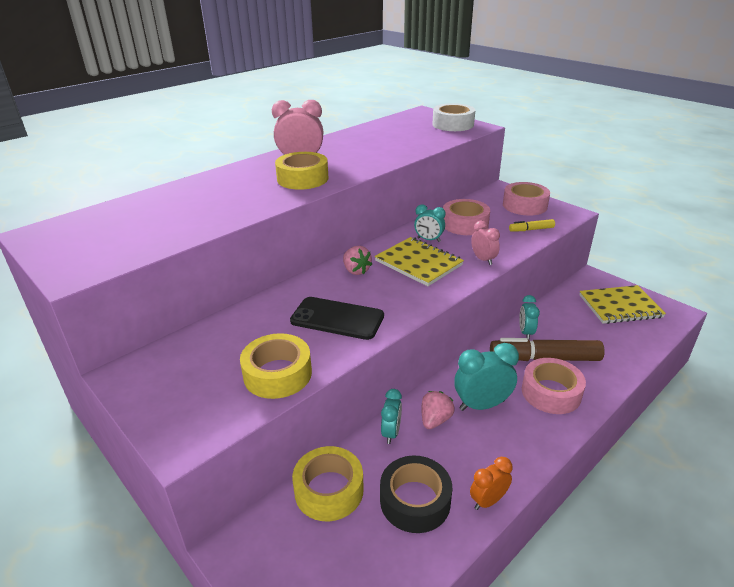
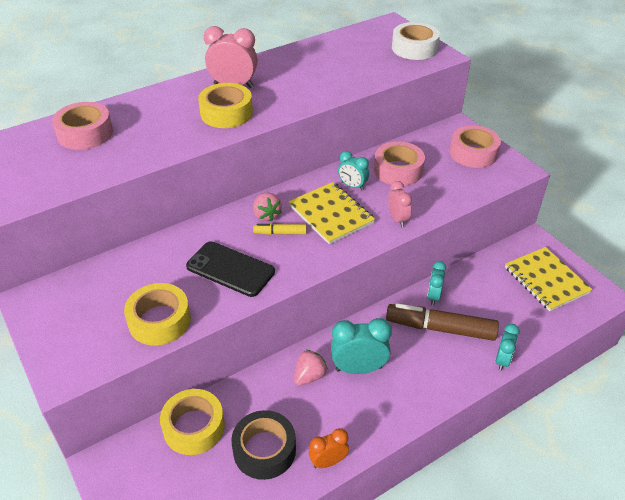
camera: 10 degrees right, 10 degrees up
(391, 433) = (265, 382): turquoise clock -> turquoise clock (502, 360)
(531, 229) = (465, 187): yellow marker -> yellow marker (280, 233)
(551, 392) = (430, 366): pink tape -> pink tape (85, 133)
(620, 306) = (546, 280): yellow notebook -> yellow notebook turned 60 degrees clockwise

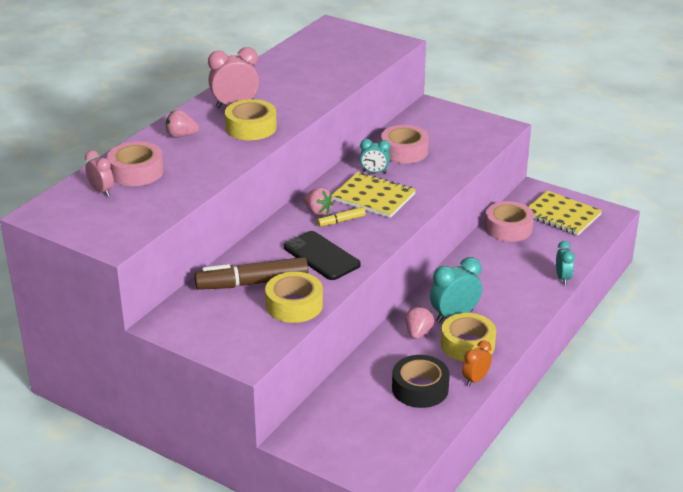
camera: 25 degrees left, 10 degrees down
(158, 105) = (181, 136): none -> pink strawberry
(194, 427) = (350, 393): yellow tape -> yellow tape (467, 345)
(230, 269) = (321, 256): black phone -> black phone turned 45 degrees clockwise
(398, 219) = (432, 186): pink clock -> pink clock (101, 191)
(414, 48) = (371, 41): white tape -> none
(433, 296) = (479, 251): turquoise clock -> none
(440, 328) = (500, 271): brown marker -> brown marker (252, 283)
(473, 153) = (458, 123): pink tape -> pink tape (508, 228)

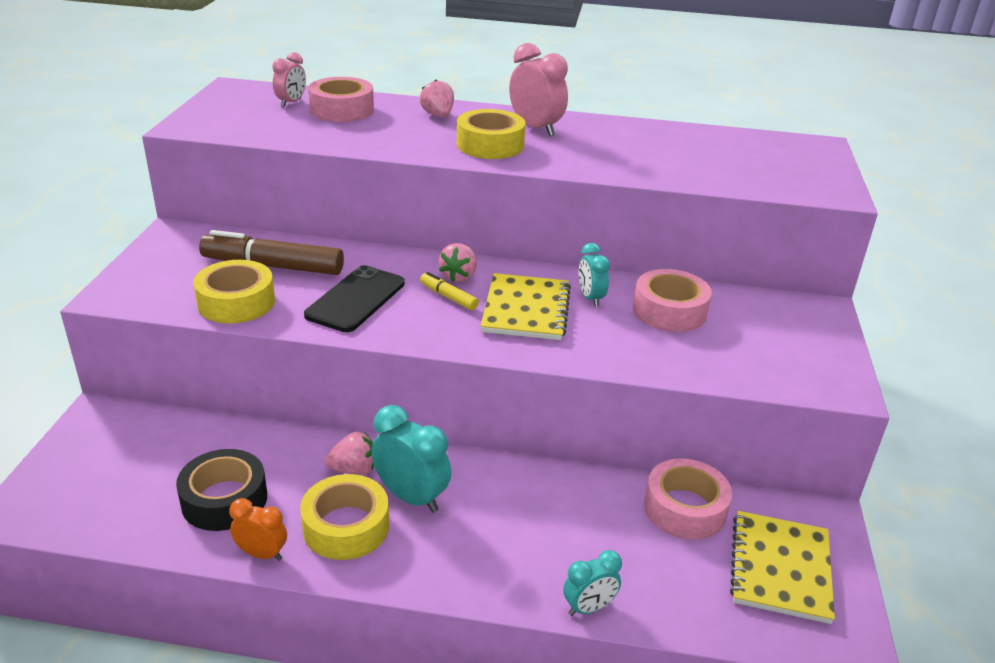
camera: 65 degrees right, 0 degrees up
(252, 283) = (273, 266): brown marker -> brown marker turned 45 degrees counterclockwise

